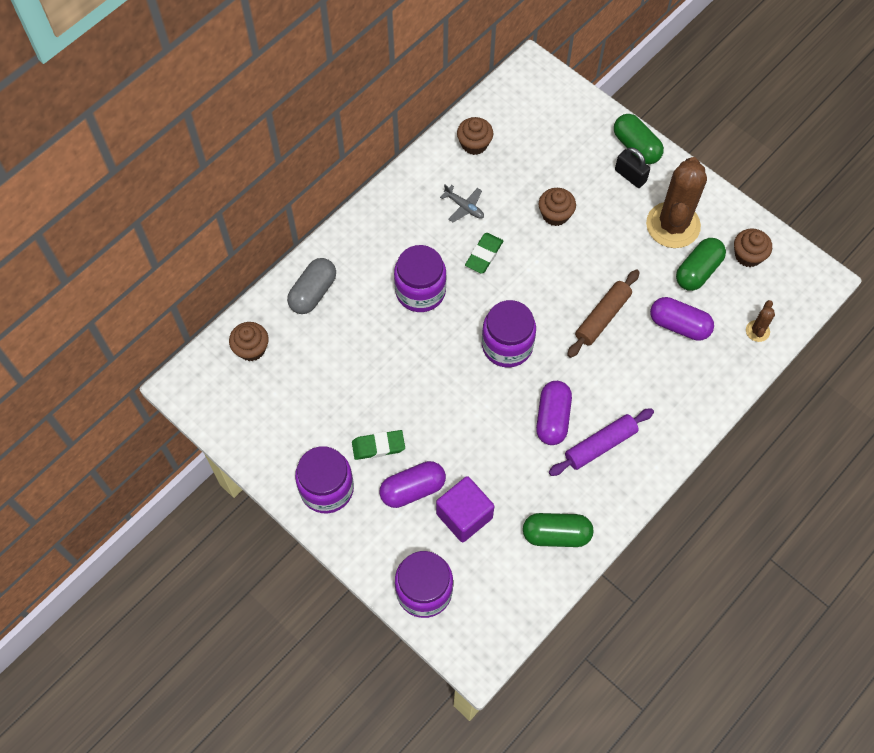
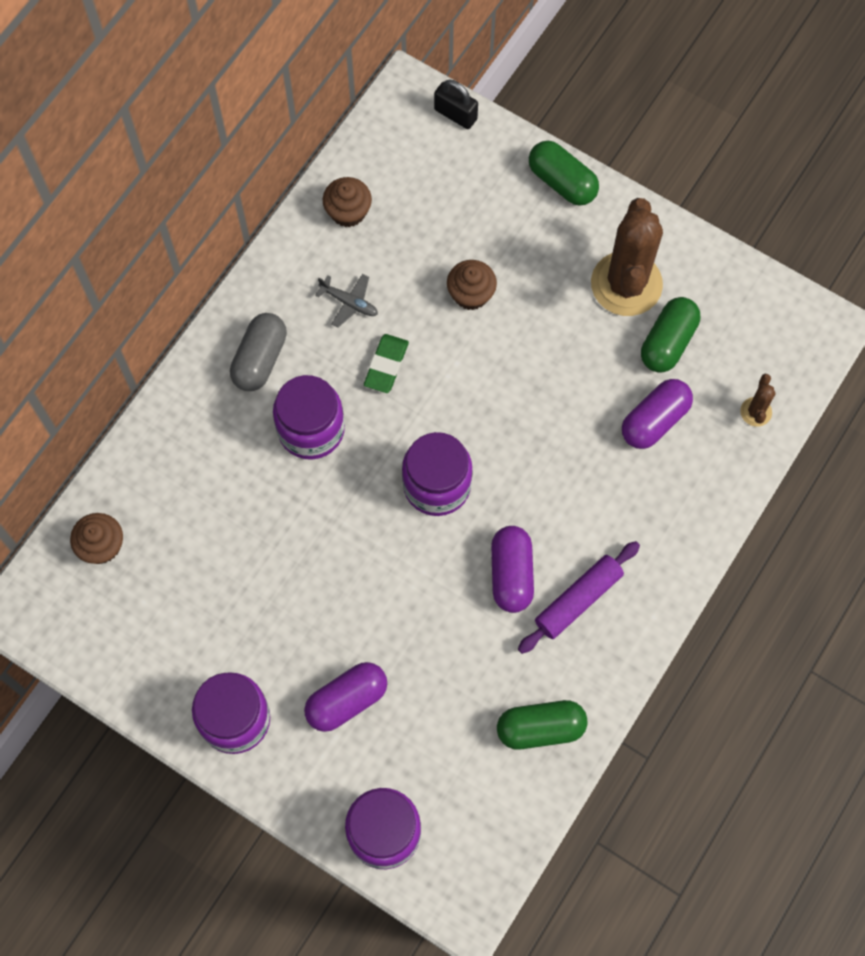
camera: 10 degrees left, 5 degrees up
(313, 292) = (169, 455): grey capsule -> grey capsule (260, 359)
(378, 446) = (292, 650): green eraser -> none
(464, 515) = (419, 724): purple cube -> none
(602, 317) = (554, 426): brown rolling pin -> none
(630, 176) = (560, 224): black padlock -> black padlock (455, 114)
(679, 325) = (654, 420): purple capsule -> purple capsule turned 60 degrees counterclockwise
(748, 255) = (729, 310): brown cupcake -> none

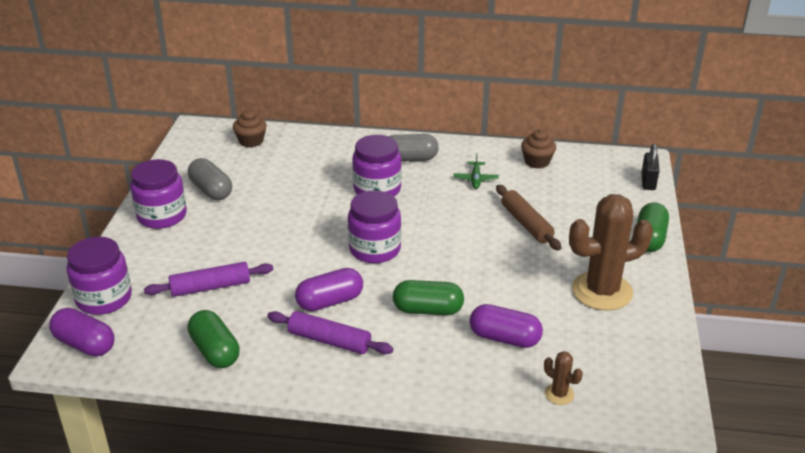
camera: 65 degrees right, 35 degrees down
(205, 638) = (211, 190): none -> grey capsule
(347, 700) = (195, 255): purple capsule -> purple capsule (85, 344)
(349, 303) = (475, 179): grey plane -> green plane
(386, 365) = (445, 205): green eraser -> none
(421, 700) = (210, 287): none -> purple rolling pin
(471, 294) = (526, 224): brown cupcake -> brown rolling pin
(668, 342) = (575, 326): green capsule -> green capsule (428, 310)
(756, 412) = (559, 394): brown cactus -> brown cactus turned 60 degrees clockwise

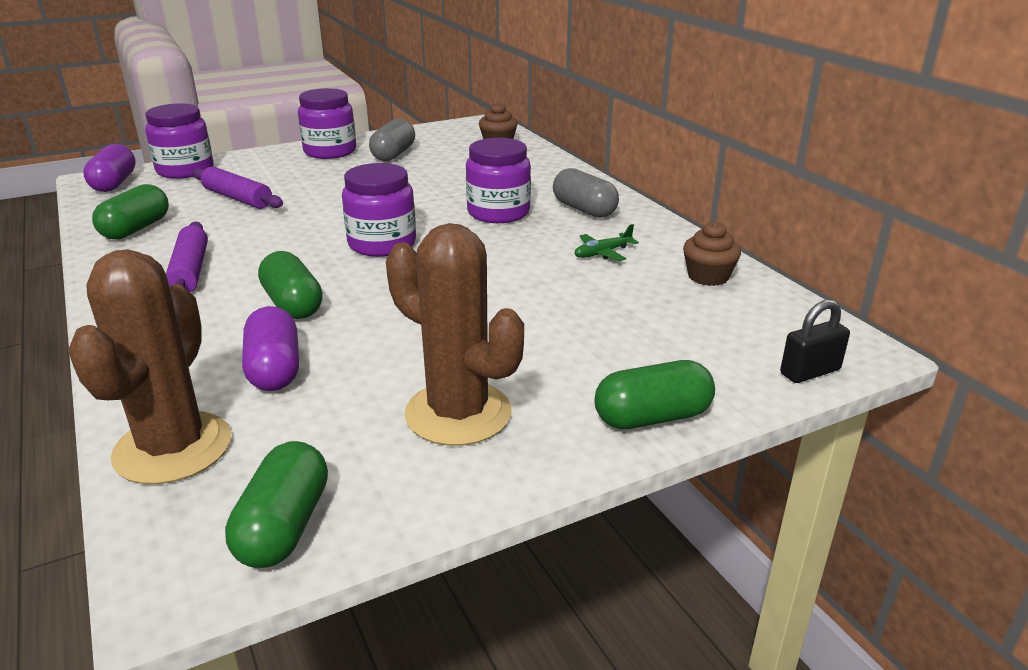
camera: 55 degrees right, 5 degrees down
(330, 301) = (261, 251): purple capsule -> none
(526, 224) = (551, 311): brown rolling pin -> none
(559, 394) = (173, 448): brown cactus -> brown cactus, size x2.32
(654, 372) = (284, 527): none -> green capsule

